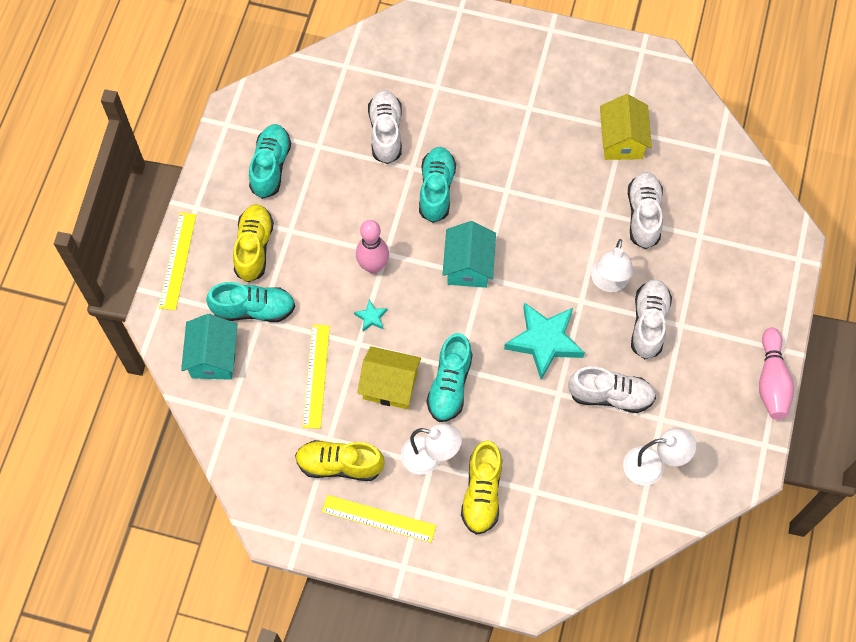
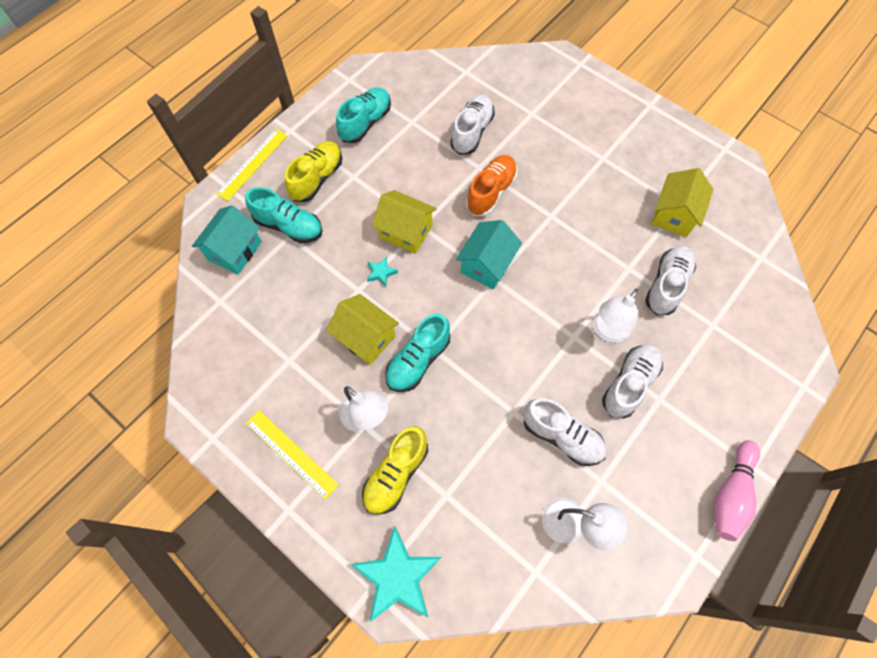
camera: 25 degrees right, 0 degrees up
(316, 376) = (308, 302): yellow ruler -> none
(340, 464) = (285, 388): yellow shoe -> none
(373, 266) = (405, 231): pink bowling pin -> yellow house
(436, 190) = (491, 192): turquoise shoe -> orange shoe
(544, 341) = (523, 358): turquoise star -> turquoise star (397, 576)

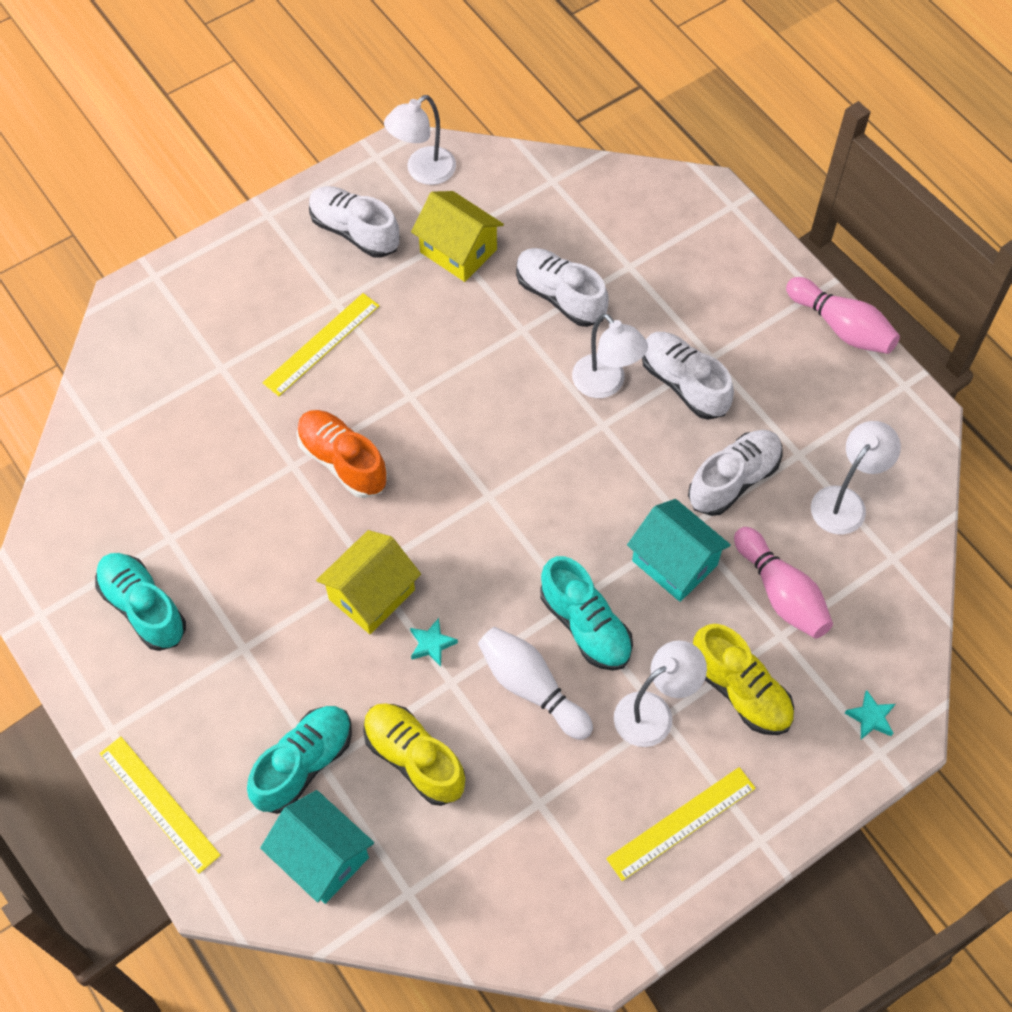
camera: 75 degrees left, 5 degrees down
(317, 178) = (227, 704): yellow shoe -> yellow shoe (414, 759)
(366, 337) = (531, 687): yellow house -> white bowling pin
(397, 576) = (871, 717): turquoise star -> turquoise star, size x0.43
(472, 132) = (224, 458): white shoe -> white shoe (355, 231)
(480, 489) = (781, 593): none -> pink bowling pin
(487, 264) = (462, 499): turquoise house -> turquoise house (674, 563)
(569, 158) = (322, 344): none -> yellow ruler
(727, 178) = (423, 172): none -> white lamp

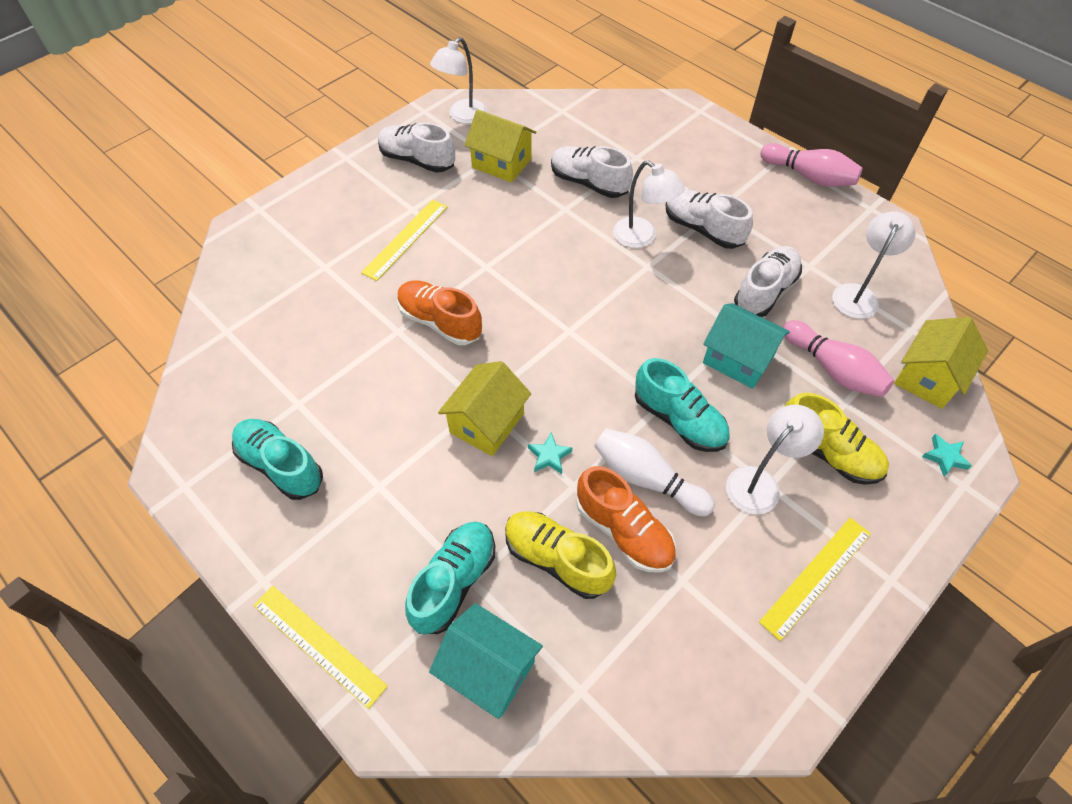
camera: 10 degrees left, 5 degrees down
(491, 740) = (623, 531): none -> orange shoe
(888, 620) = (928, 377): none -> yellow house

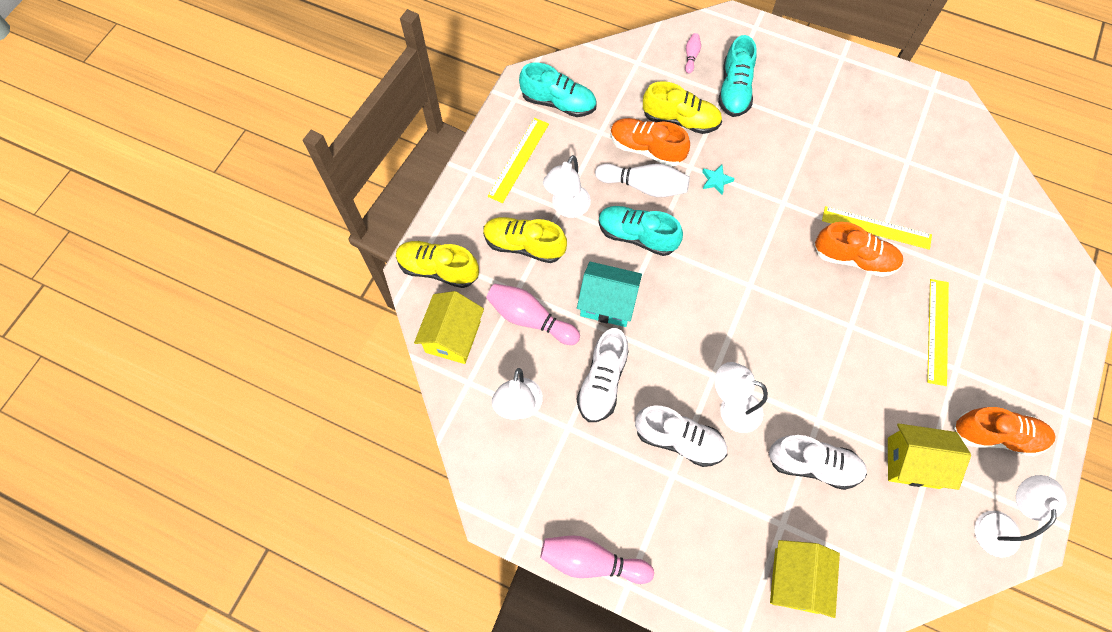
camera: 160 degrees right, 10 degrees up
(281, 465) = (884, 119): turquoise shoe -> turquoise shoe (558, 103)
(318, 645) = (788, 39): yellow ruler -> yellow ruler (876, 227)
(417, 160) = (997, 435): white shoe -> orange shoe
(487, 423) = (770, 190): yellow house -> yellow house (795, 580)
(488, 669) = (691, 56): turquoise house -> pink bowling pin
(945, 457) = (438, 269): turquoise star -> yellow shoe

